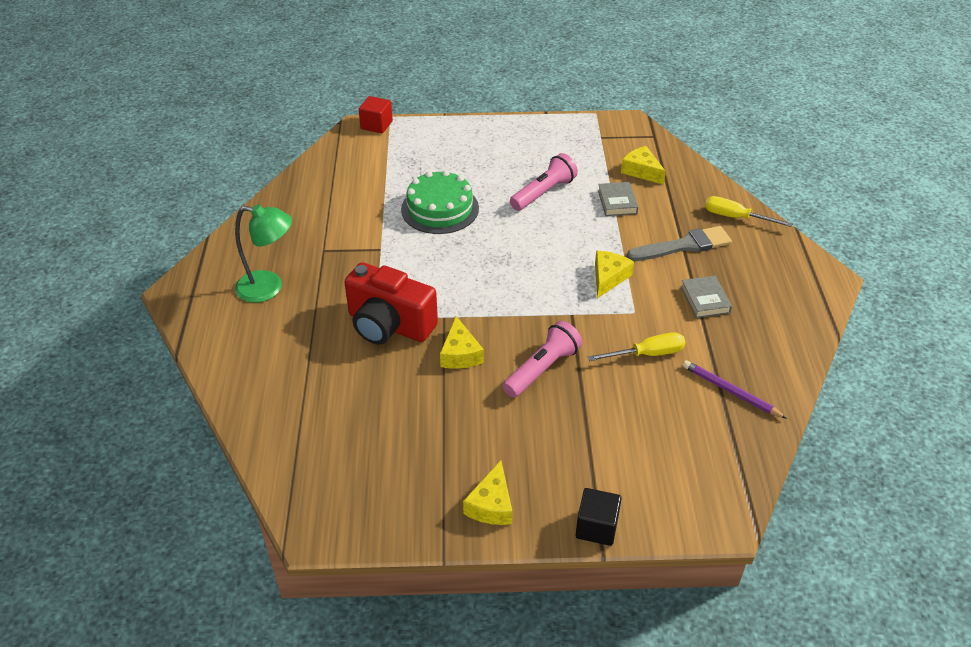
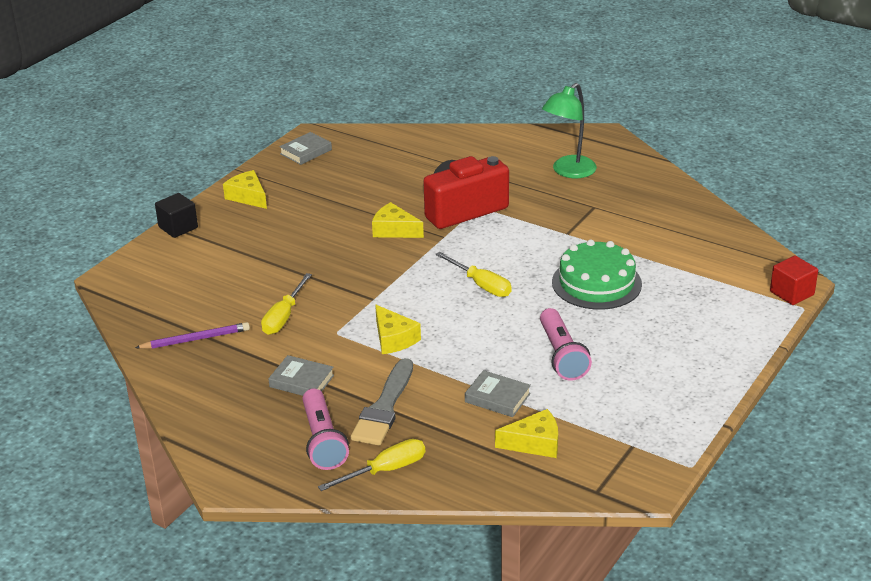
camera: 125 degrees right, 10 degrees down
(359, 513) = (306, 152): none -> grey book
(496, 264) = (481, 285): none -> yellow screwdriver
(542, 369) = (333, 260): pink flashlight -> pink flashlight (323, 441)

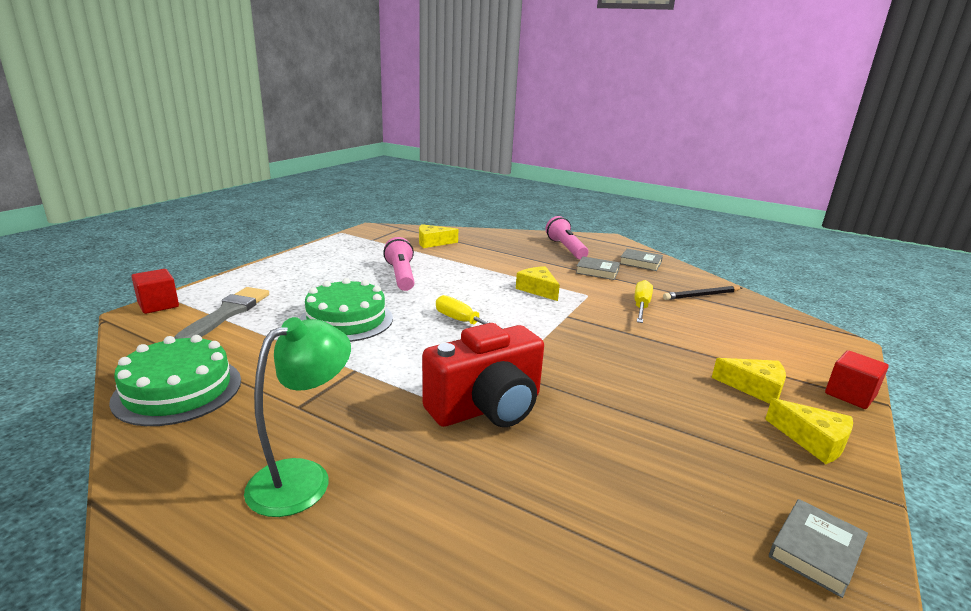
camera: 175 degrees right, 10 degrees down
(178, 227) = (850, 395): black cube -> red cube
(195, 339) = (701, 295): purple pencil -> black pencil
(384, 407) = (532, 258): grey brush -> grey brush (227, 313)
(385, 470) = (522, 238): yellow screwdriver -> none
(394, 230) = (573, 382): yellow cheese -> yellow cheese (755, 388)
(497, 397) = (454, 259): grey book -> grey book (640, 263)
(685, 214) = (178, 390): none -> green cake

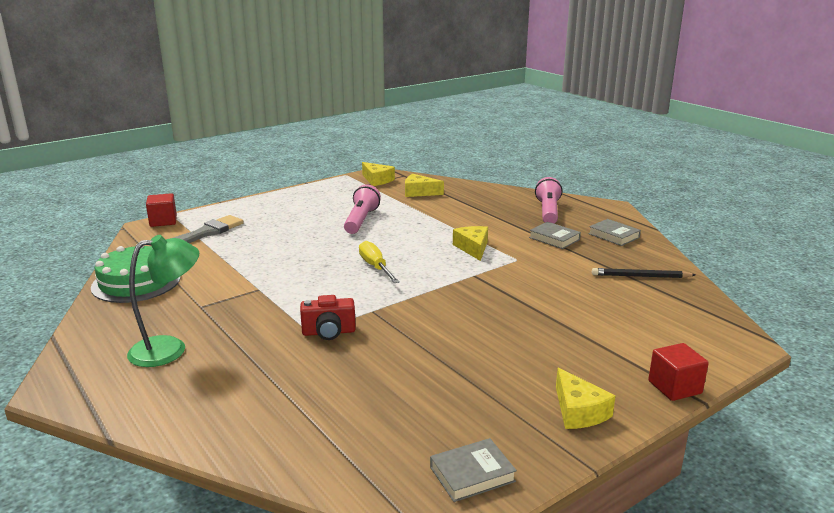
camera: 25 degrees right, 0 degrees up
(346, 320) = (284, 251): green cake -> none
(487, 407) = (329, 332): red camera -> red camera, size x0.55
(641, 306) = (559, 277): yellow screwdriver -> none
(755, 388) = (581, 363): yellow cheese -> yellow cheese (377, 180)

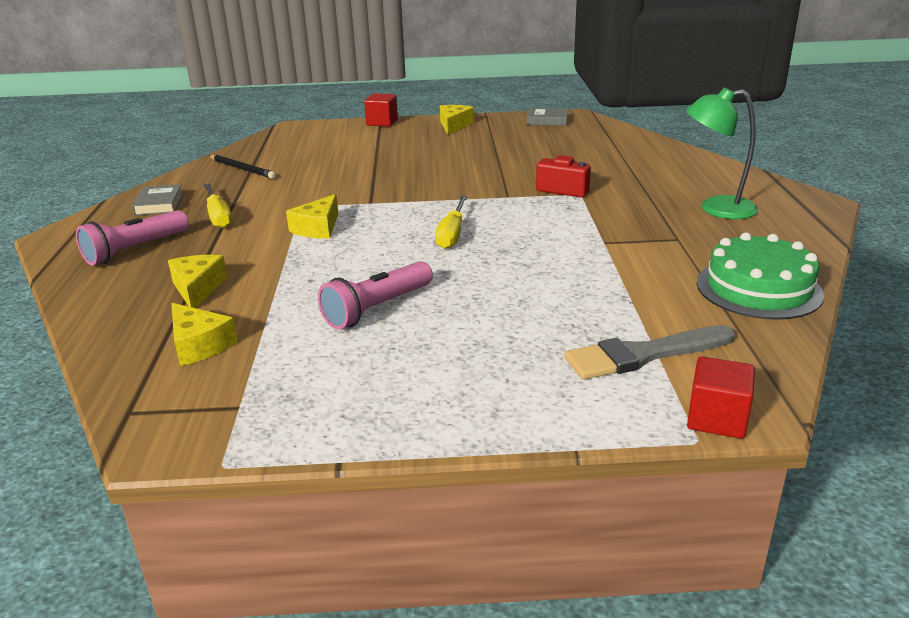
camera: 145 degrees left, 5 degrees up
(377, 180) = (199, 413): yellow cheese -> yellow cheese (198, 288)
(554, 238) = (218, 216): grey book -> yellow screwdriver

